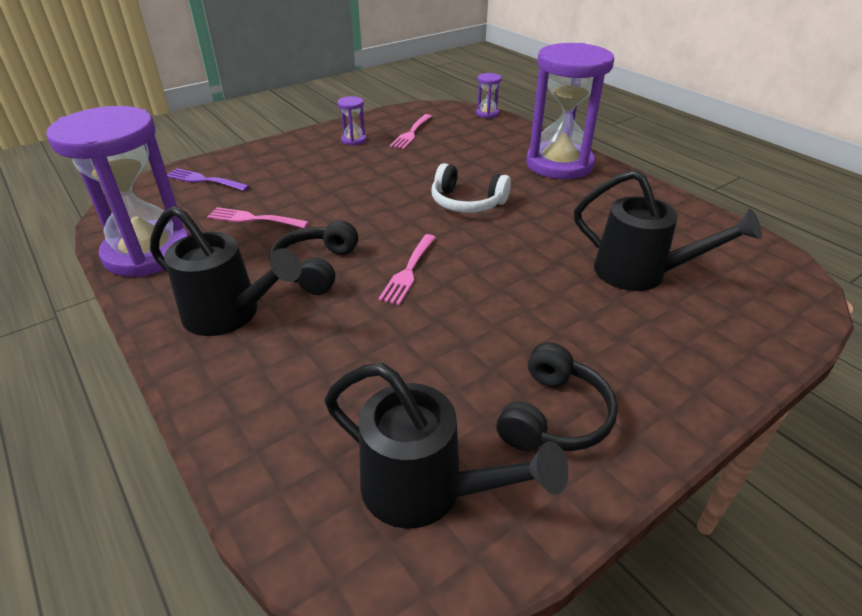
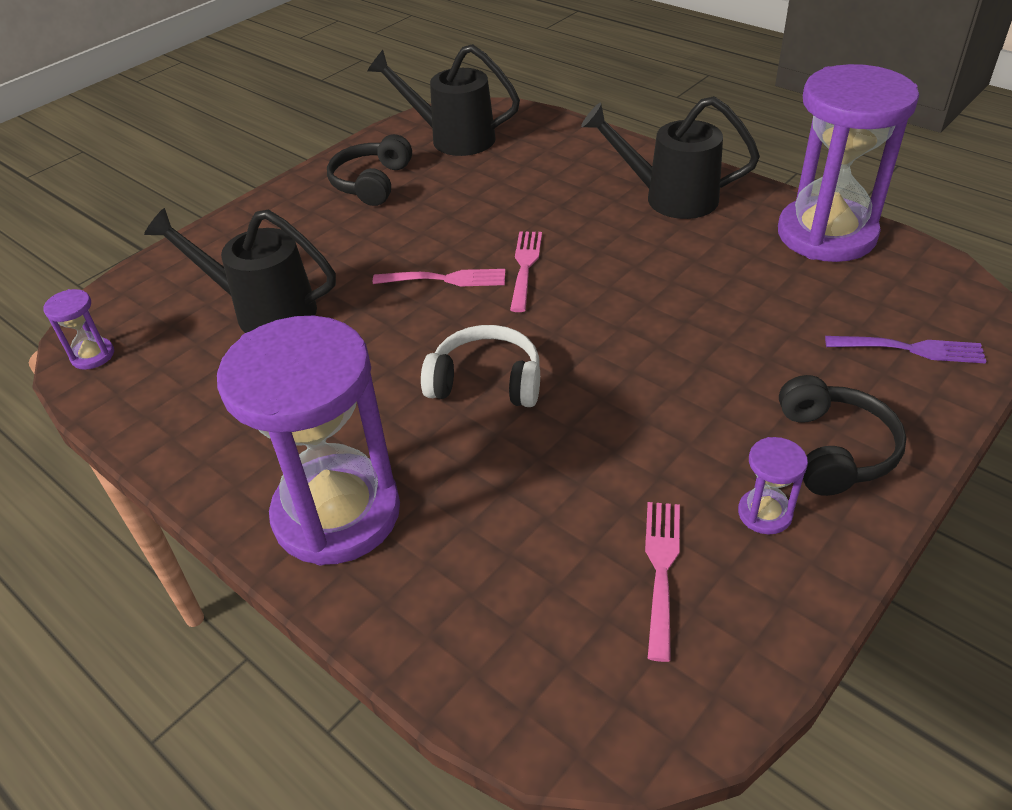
camera: 170 degrees right, 5 degrees up
(254, 219) = (759, 297): pink fork -> pink fork (445, 279)
(316, 268) = (627, 252): black headphones -> black headphones (833, 449)
(487, 114) = (511, 718): purple hourglass -> purple hourglass (93, 355)

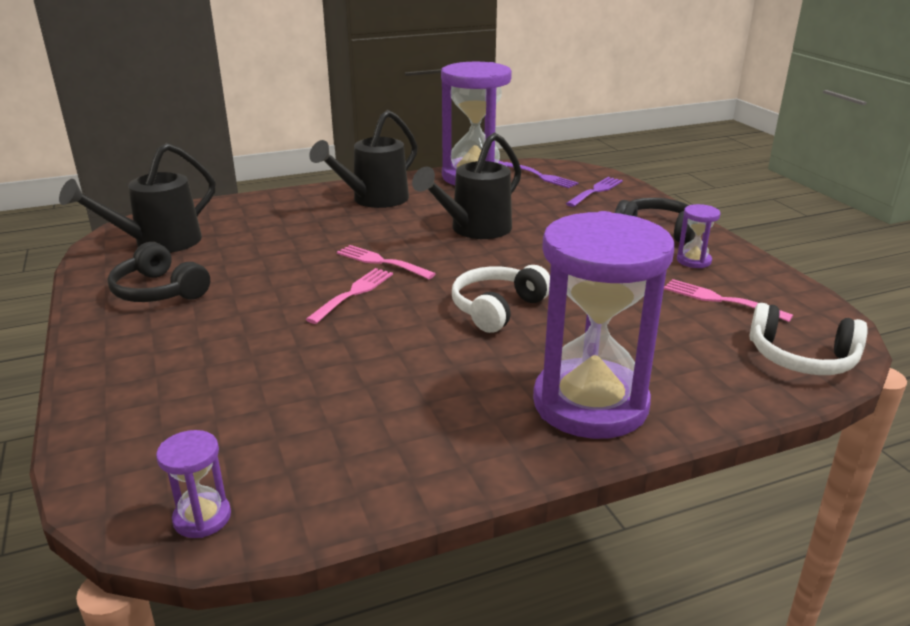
camera: 65 degrees left, 15 degrees down
(264, 311) = (277, 386): black watering can -> black watering can (474, 229)
(555, 691) = (801, 357): none -> white headphones
(901, 284) = (541, 176): none -> purple fork

